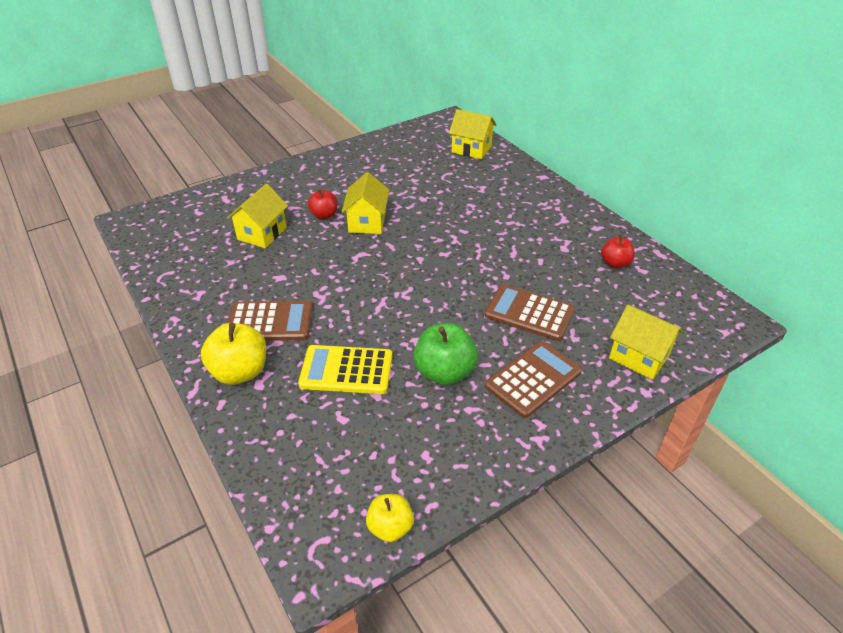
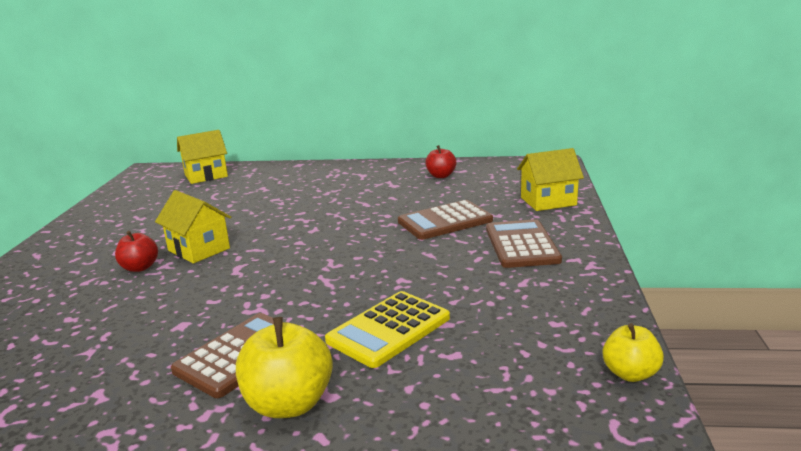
camera: 50 degrees left, 20 degrees down
(262, 233) = (87, 313): yellow house -> none
(444, 372) = (462, 279): green apple -> none

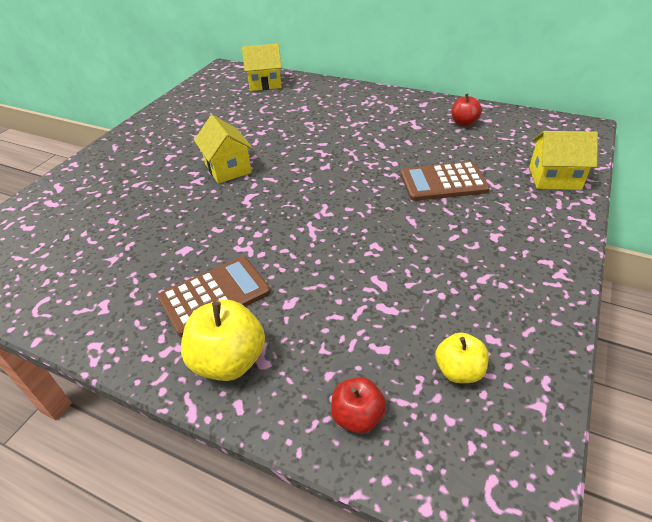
camera: 20 degrees right, 20 degrees up
(140, 267) = (178, 178): red apple -> red apple (357, 416)
(388, 329) = (339, 302): yellow calculator -> none
(522, 245) = (503, 230): brown calculator -> none
(630, 373) = (536, 425): yellow apple -> yellow apple (458, 371)

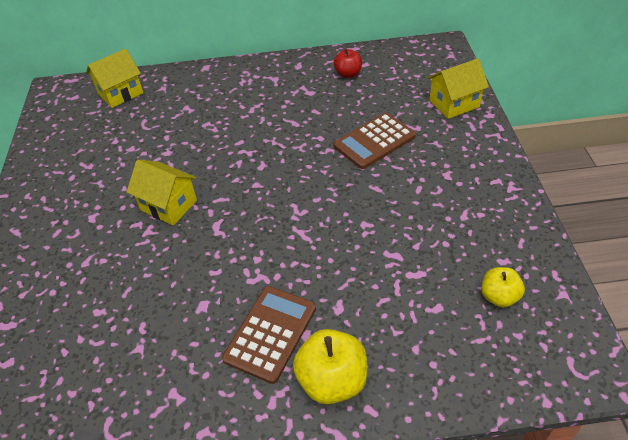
camera: 30 degrees left, 5 degrees up
(357, 416) = (459, 368): red apple -> none

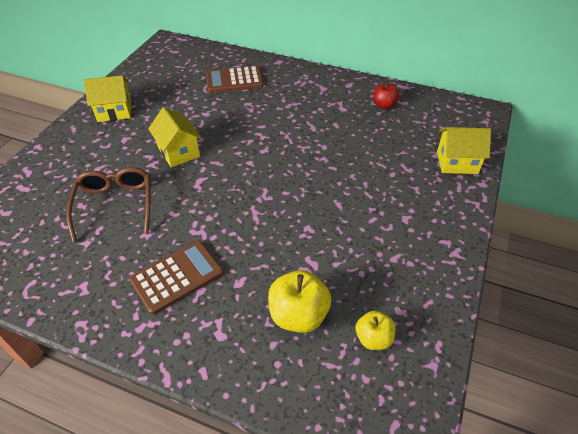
camera: 25 degrees right, 0 degrees up
(120, 93) = (206, 60): yellow house -> yellow house (114, 111)
(141, 293) = (115, 206): none -> brown glasses
(332, 380) = (193, 334): yellow apple -> yellow apple (298, 315)
(374, 141) = (365, 166): brown calculator -> brown calculator (234, 80)

